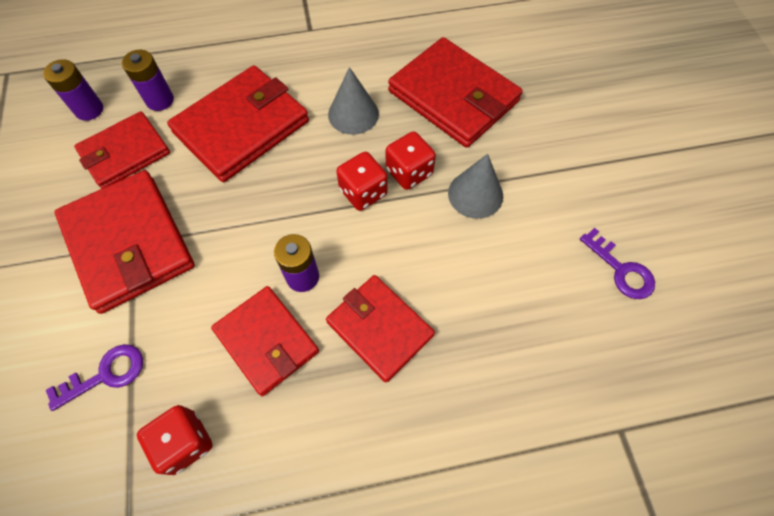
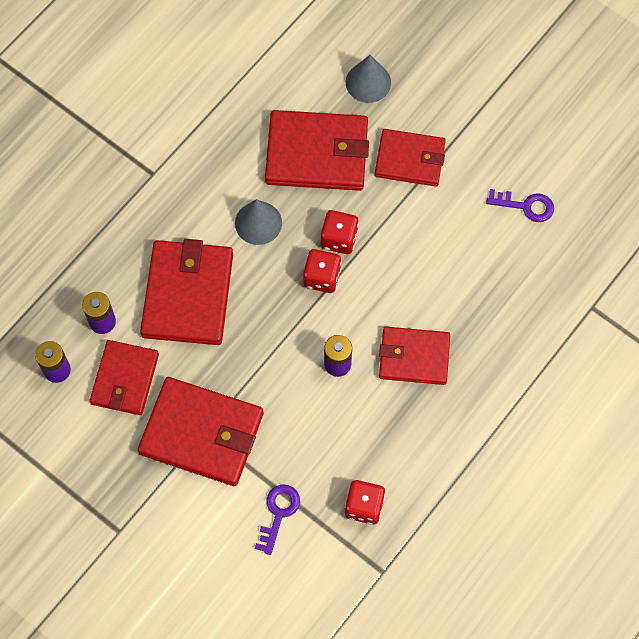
camera: 40 degrees left, 5 degrees up
(266, 341) = (354, 418): red wallet -> red wallet (410, 160)
(475, 194) = (396, 221): grey cone -> grey cone (368, 82)

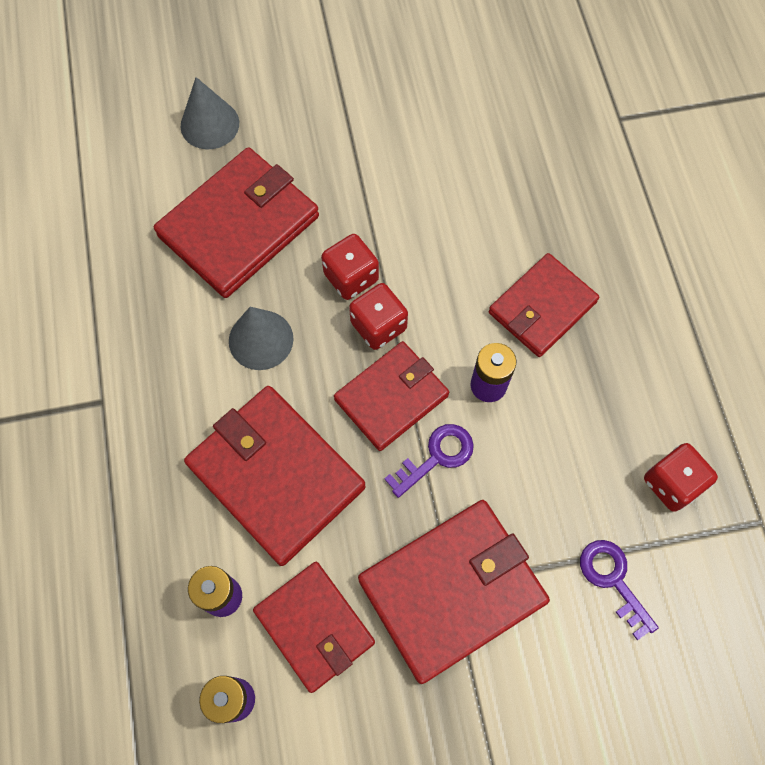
camera: 50 degrees left, 0 degrees up
(410, 160) = (327, 151): red wallet -> red wallet (392, 397)
(526, 206) = (468, 93): purple key -> purple key (436, 456)

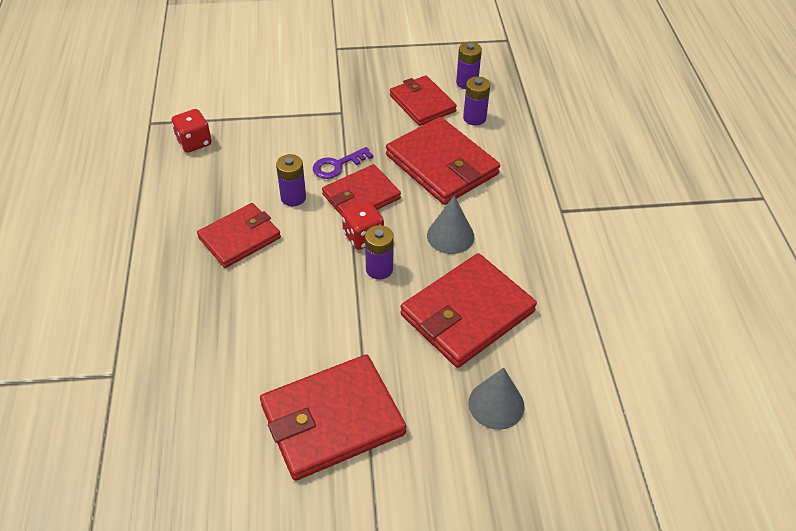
camera: 175 degrees left, 20 degrees down
(351, 277) = (379, 269): red dice -> purple battery
(452, 590) = (342, 110): red wallet -> red wallet (332, 419)
(613, 580) = (249, 107): purple key -> none

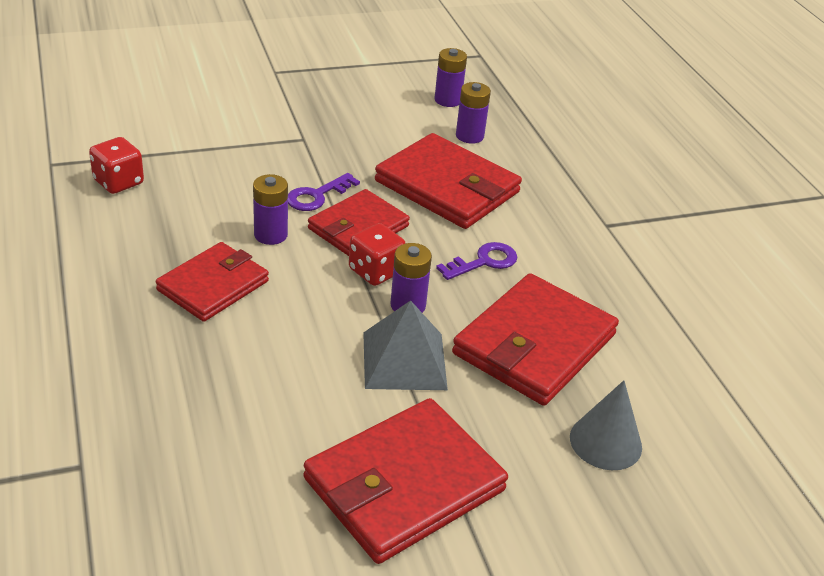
camera: 15 degrees left, 10 degrees down
(363, 316) = (404, 360): none -> grey pyramid
(422, 103) = (401, 124): red wallet -> none
(450, 236) = (484, 262): grey cone -> purple key

